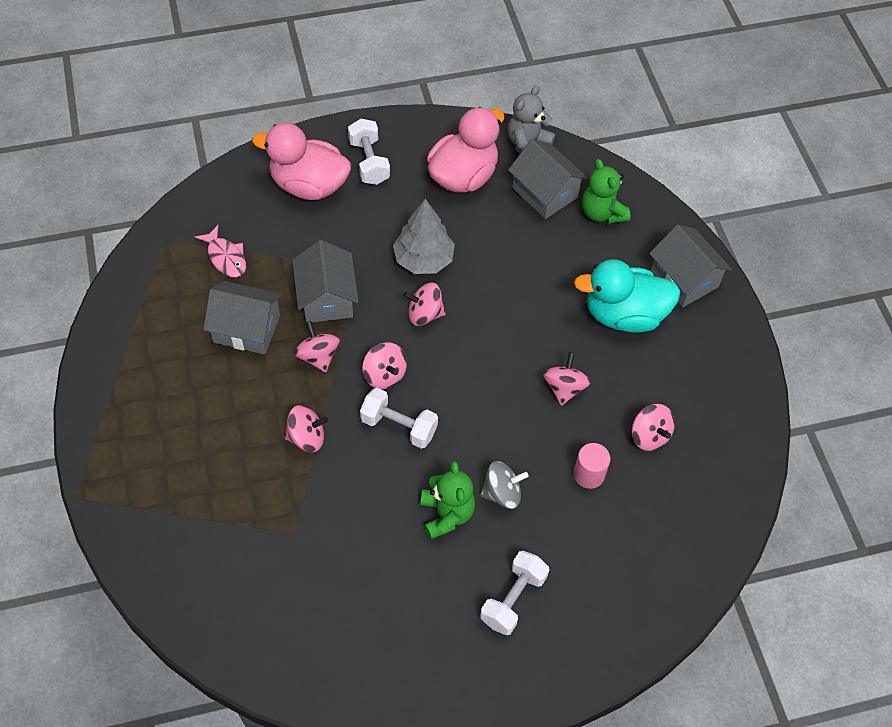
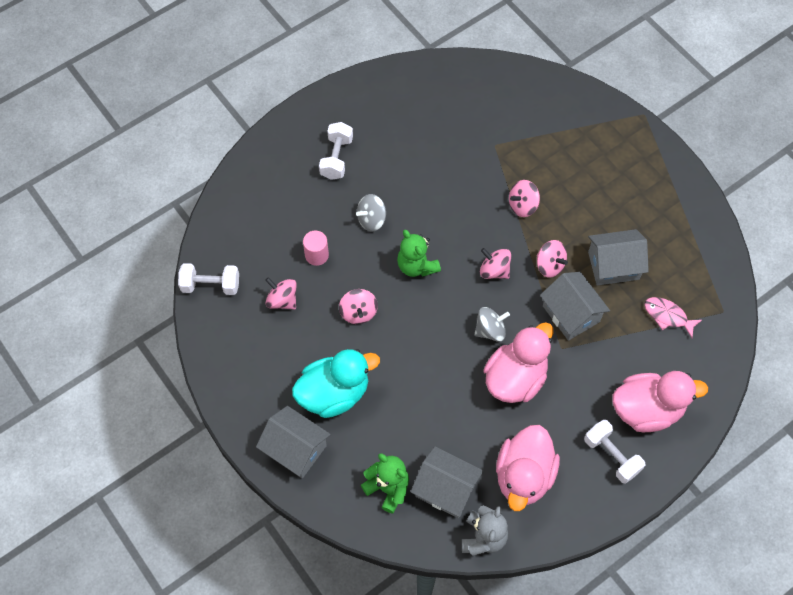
camera: 160 degrees right, 5 degrees up
(399, 426) = (464, 237): white dumbbell -> white dumbbell (211, 285)
(423, 259) = (515, 378): grey tree -> pink duck
(424, 314) = (490, 330): pink spinning top -> grey spinning top
(446, 514) = (402, 192): green teddy bear -> green teddy bear (416, 266)

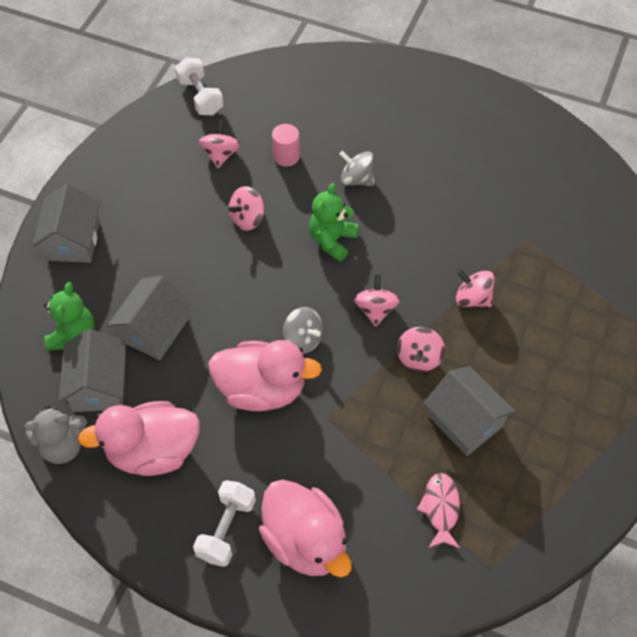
camera: 60 degrees right, 5 degrees down
(334, 393) = (148, 242): turquoise duck -> none
(336, 158) = (403, 119): white dumbbell -> none
(571, 314) = (374, 406): grey house -> grey house (154, 330)

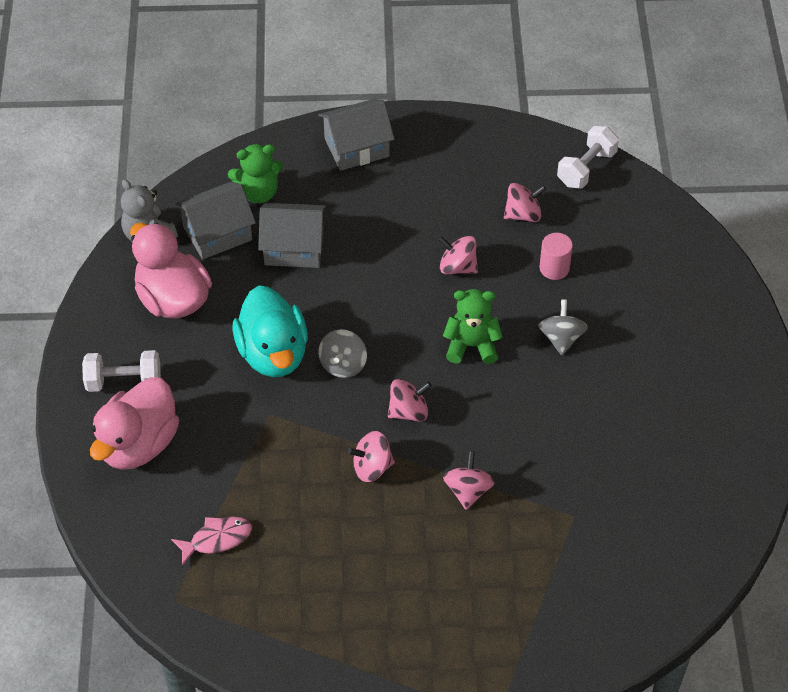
camera: 65 degrees right, 5 degrees down
(262, 389) = (273, 353): pink duck -> turquoise duck
(465, 421) = (320, 529): grey house -> none

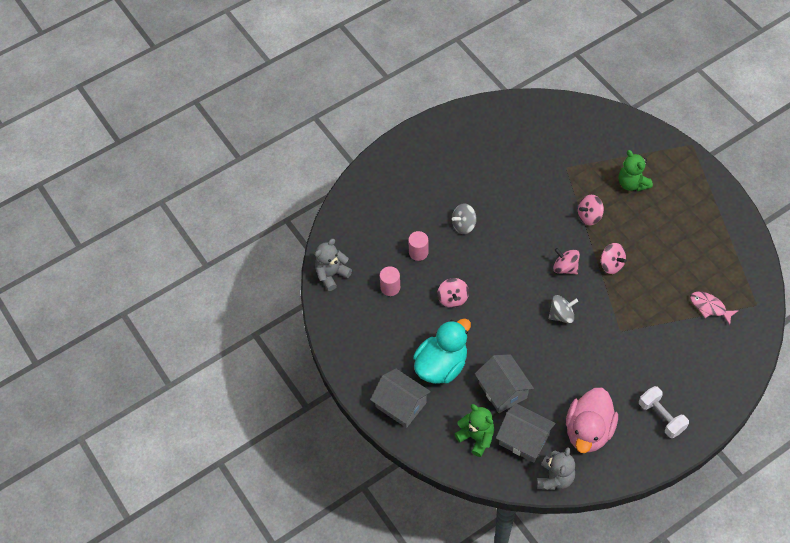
camera: 120 degrees left, 5 degrees up
(138, 444) = (691, 381): pink duck -> none
(273, 353) = (582, 354): turquoise duck -> turquoise duck (441, 365)
(471, 345) = (501, 262): green teddy bear -> green teddy bear (632, 183)
(523, 214) = (390, 287): pink spinning top -> pink cylinder
(586, 168) = (331, 274): white dumbbell -> grey teddy bear

